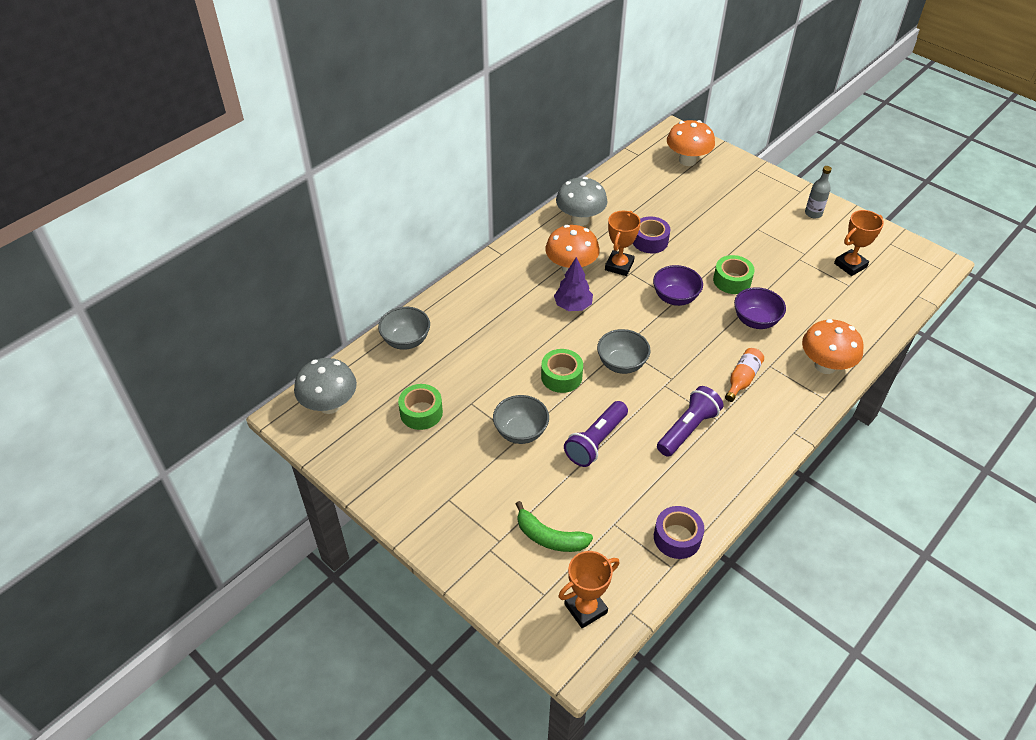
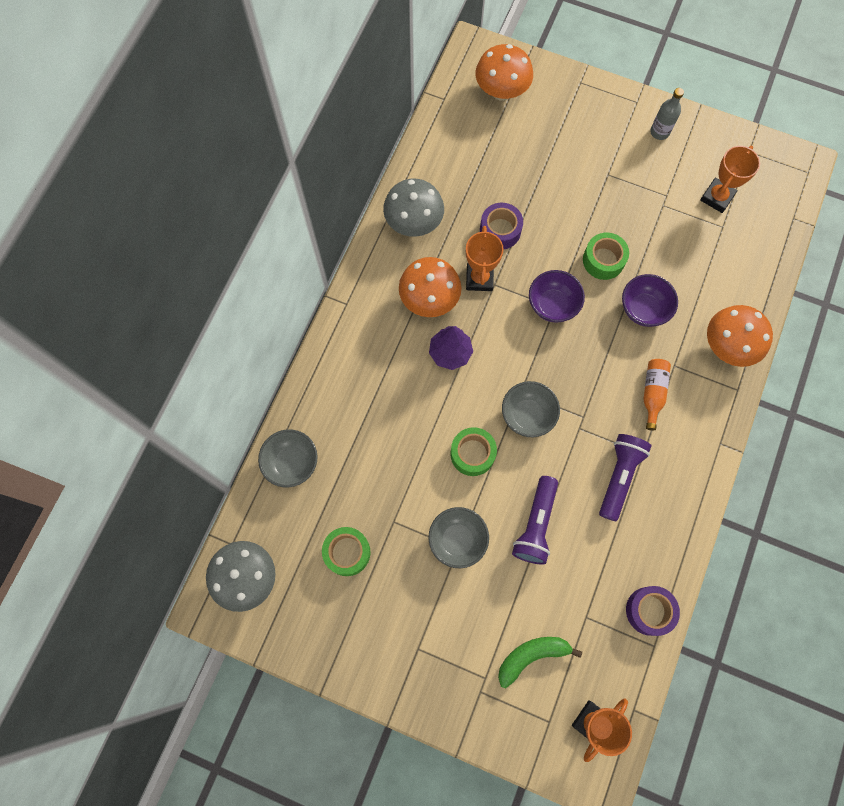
camera: 20 degrees left, 25 degrees up
(550, 537) = (531, 656): green banana -> green banana turned 150 degrees clockwise

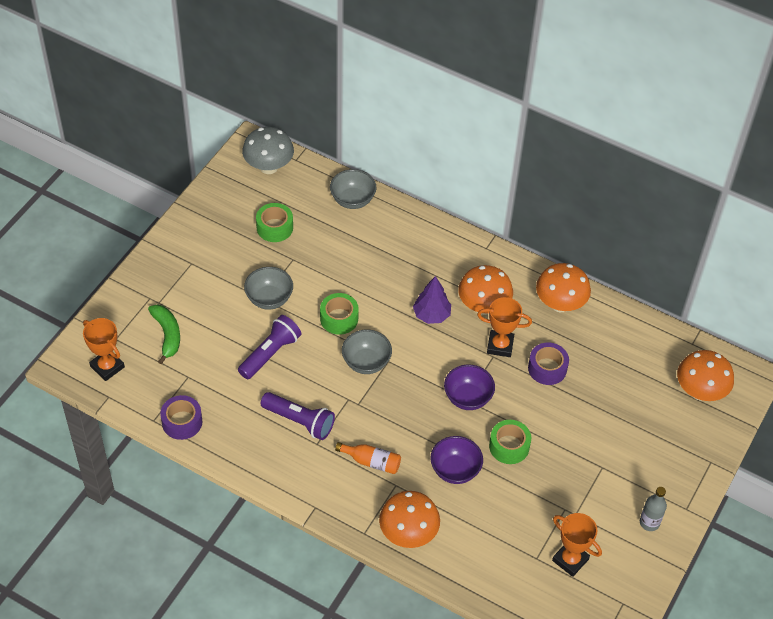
camera: 95 degrees right, 20 degrees down
(414, 223) = (560, 304): grey mushroom -> orange mushroom
(535, 525) = (270, 353): purple flashlight -> purple flashlight turned 105 degrees clockwise

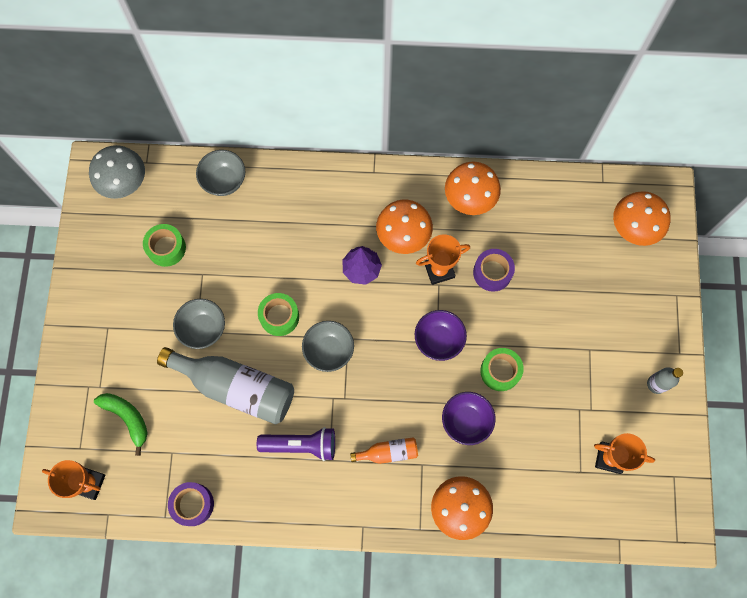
camera: 25 degrees left, 20 degrees up
(270, 353) = (236, 387): purple flashlight -> grey bottle

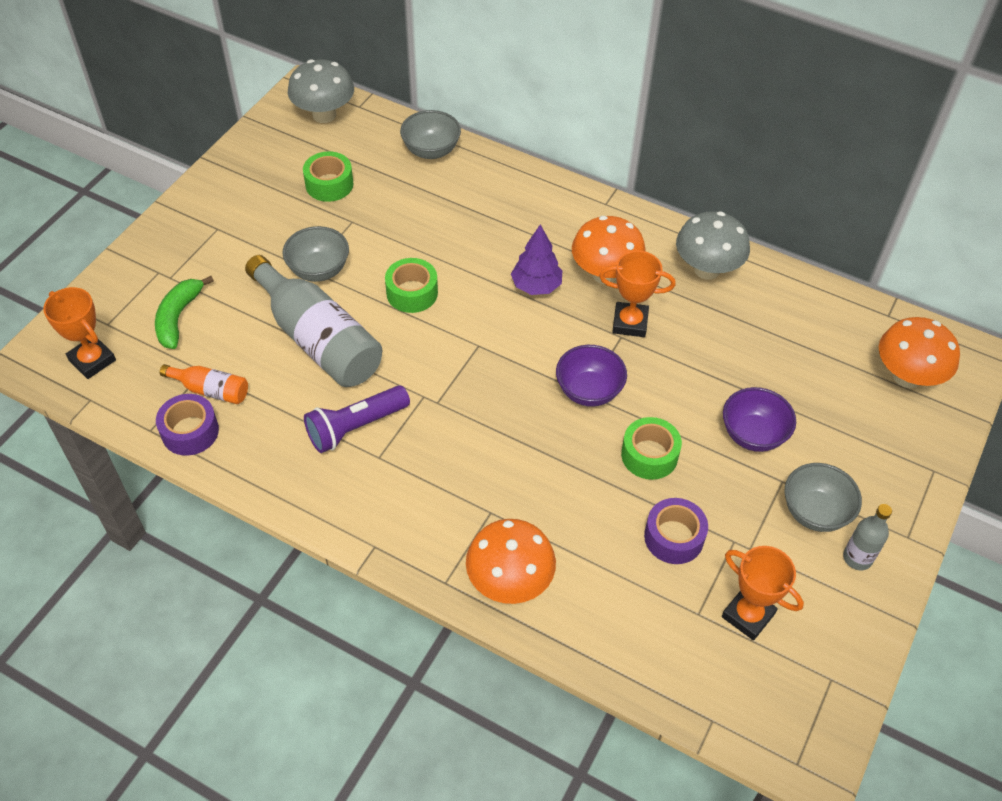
camera: 25 degrees right, 20 degrees down
(127, 418) = (178, 317): green banana -> green banana turned 150 degrees counterclockwise
(301, 445) = (355, 427): purple flashlight -> purple flashlight turned 120 degrees clockwise
(329, 350) = (448, 348): grey bowl -> grey bowl (815, 512)
(388, 452) = (456, 480): orange bottle -> orange bottle (210, 390)
(466, 421) = (574, 489): purple bowl -> purple bowl (753, 435)
(469, 199) = (707, 269): orange mushroom -> grey mushroom
(492, 272) = (695, 351): purple tape -> purple tape (674, 537)

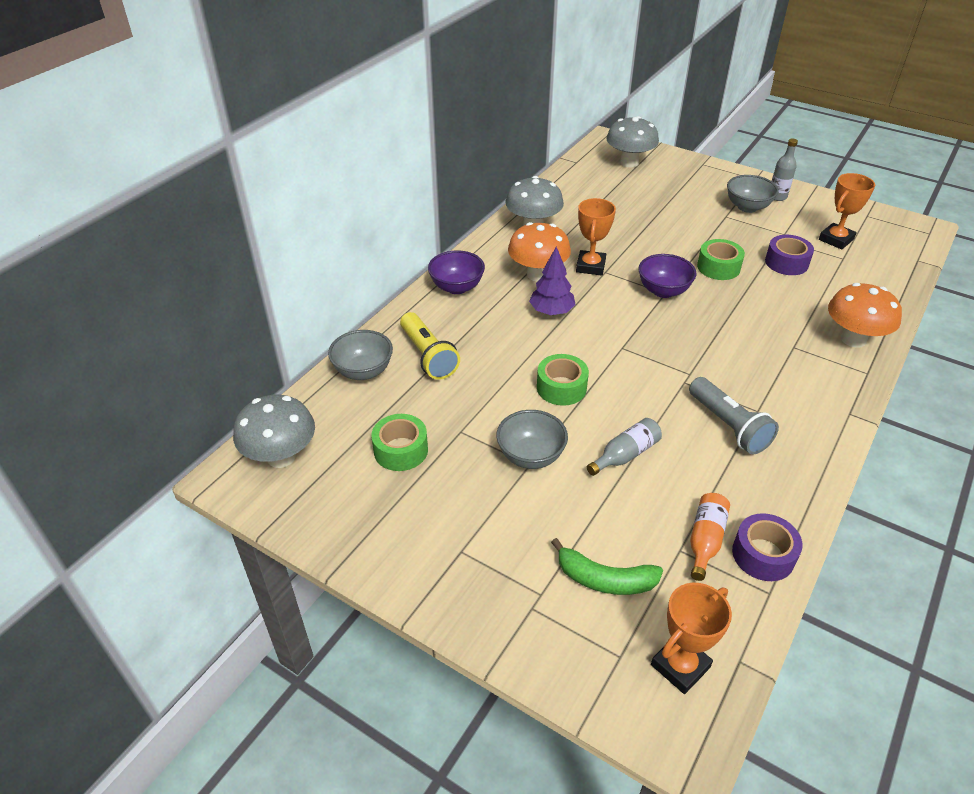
camera: 85 degrees left, 10 degrees down
(318, 339) = (625, 455): grey bottle -> grey bottle, size x0.48
(355, 427) = (728, 426): purple flashlight -> grey flashlight
(455, 192) = (428, 356): none -> yellow flashlight
(753, 435) = (689, 223): purple bowl -> purple bowl (457, 287)
(907, 377) = (629, 162): orange mushroom -> grey mushroom

